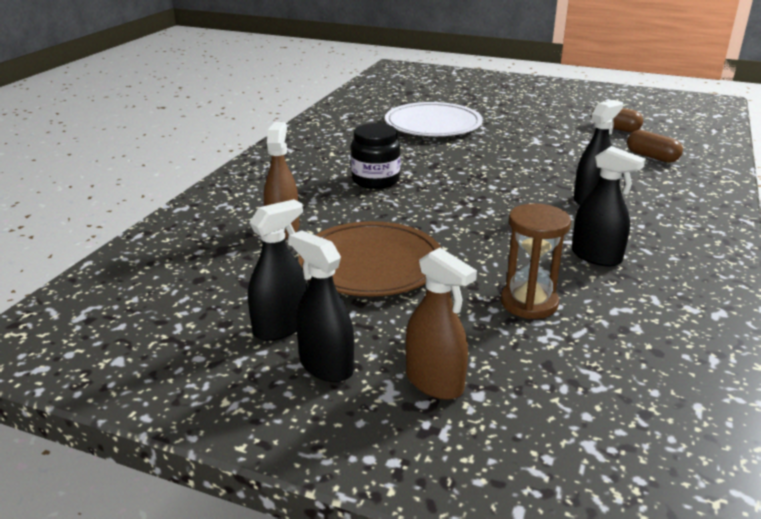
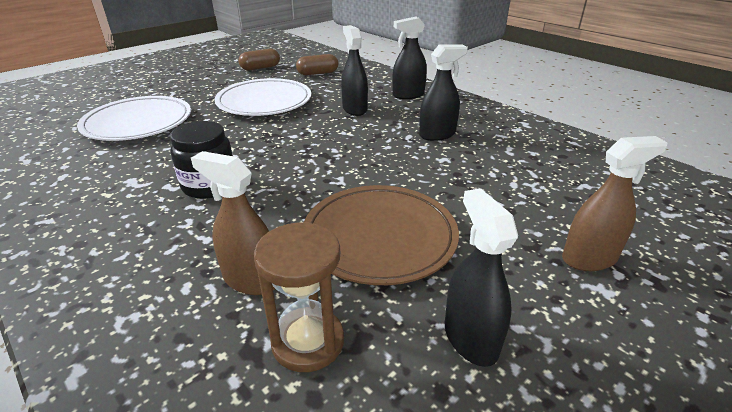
camera: 65 degrees left, 5 degrees up
(326, 366) = (554, 320): black spray bottle -> black spray bottle (408, 95)
(529, 303) = (487, 179): brown hourglass -> brown hourglass (308, 341)
(540, 154) = (264, 102): none -> white plate

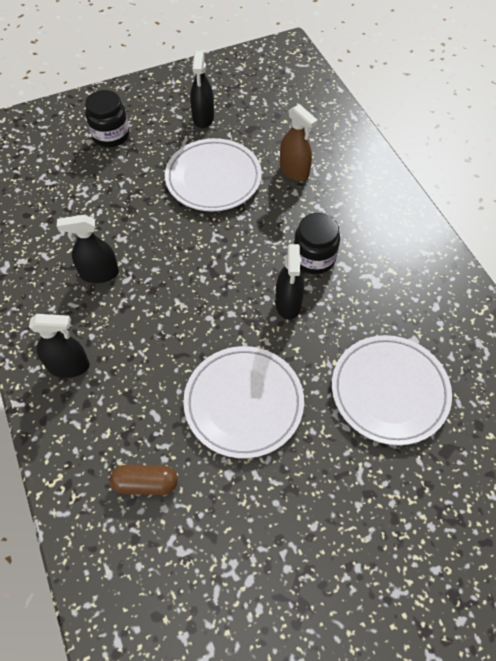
camera: 160 degrees left, 25 degrees up
(260, 68) = (224, 542): brown capsule -> none
(308, 341) = (273, 134): brown hourglass -> none
(354, 109) = (148, 349): black spray bottle -> black spray bottle (288, 303)
(379, 237) = (213, 178): brown plate -> white plate
(589, 258) = (111, 135): brown spray bottle -> black jar

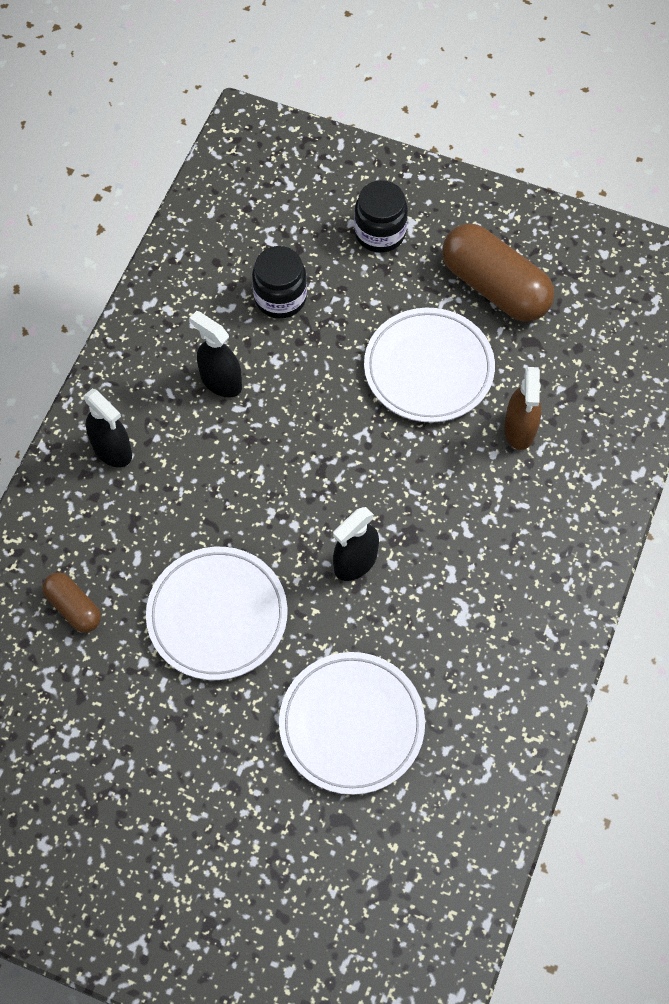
camera: 45 degrees right, 5 degrees up
(203, 118) = (495, 287): black spray bottle -> brown capsule
(314, 258) = (431, 539): black jar -> black jar (280, 298)

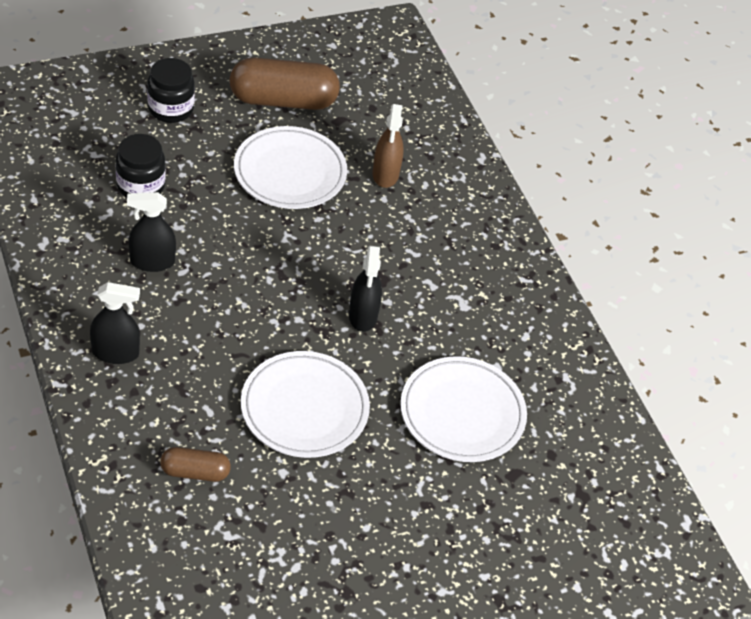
camera: 50 degrees left, 15 degrees down
(520, 429) = (385, 174): brown spray bottle -> brown spray bottle turned 45 degrees clockwise

